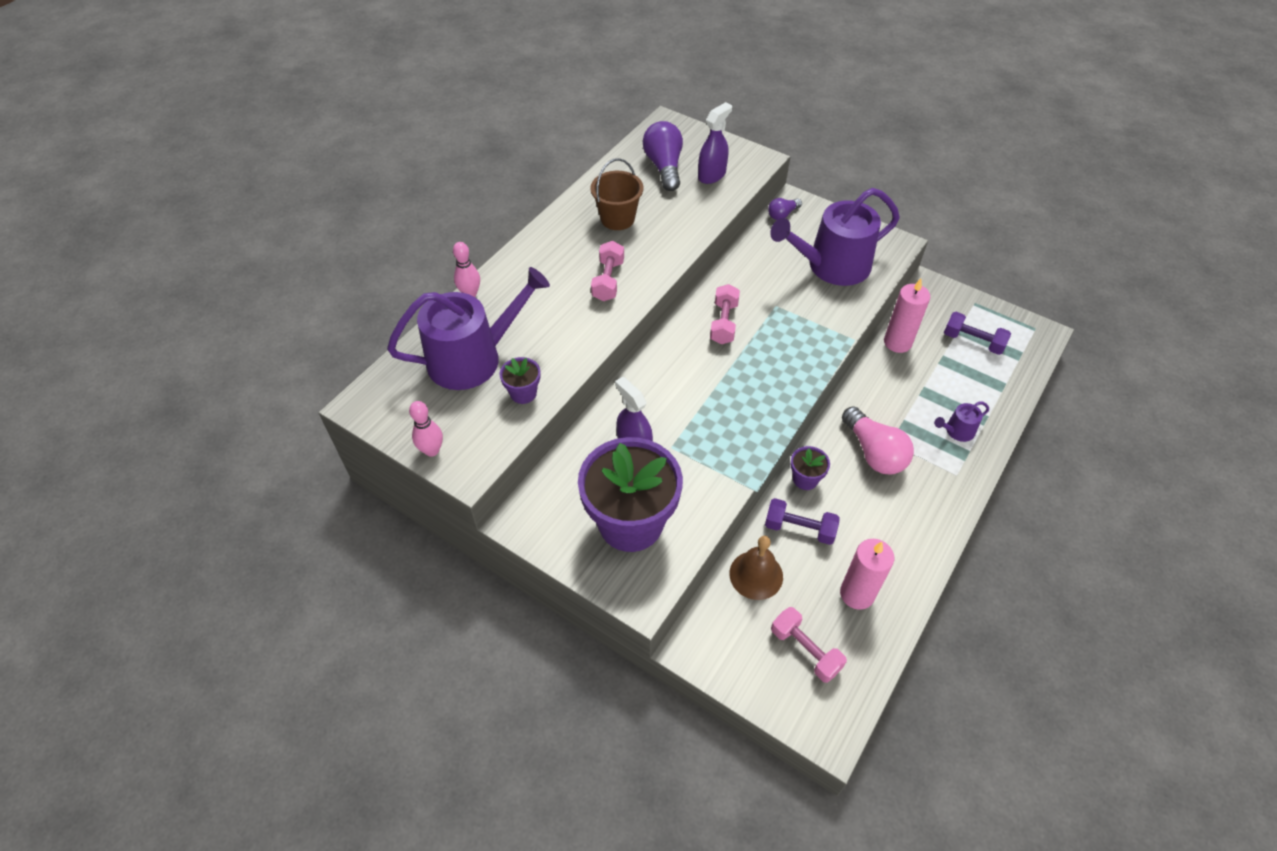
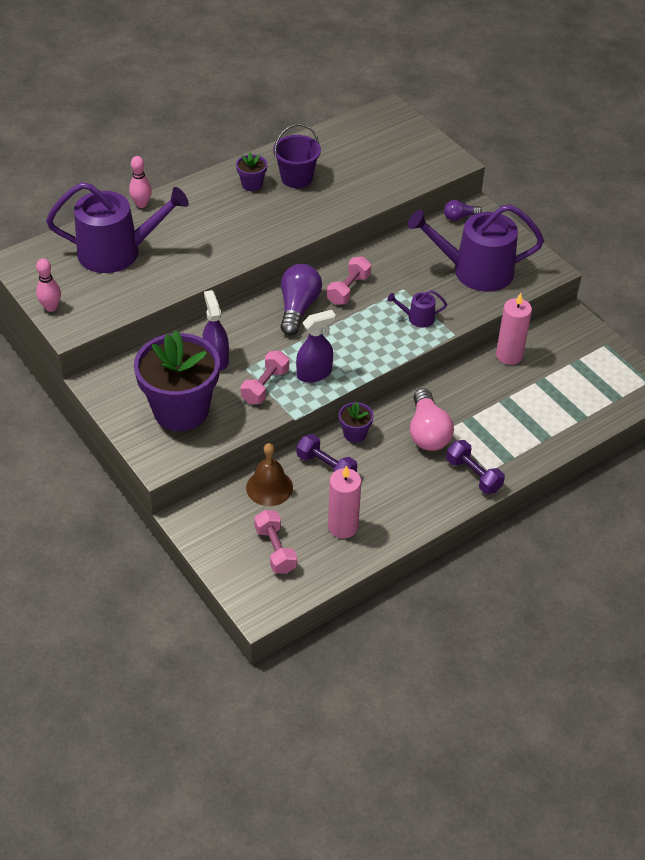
camera: 20 degrees right, 5 degrees down
(523, 393) = (141, 288): purple flower pot -> purple flower pot (252, 184)
(608, 280) = (258, 224): pink dumbbell -> pink dumbbell (265, 386)
(617, 218) = (296, 178): brown bucket -> purple bucket
(664, 167) = (364, 146): purple light bulb -> purple light bulb (298, 308)
(712, 175) = (402, 164): purple spray bottle -> purple spray bottle (314, 373)
(957, 431) = (513, 439): purple watering can -> purple watering can (417, 318)
(973, 341) = (580, 374): purple dumbbell -> purple dumbbell (473, 475)

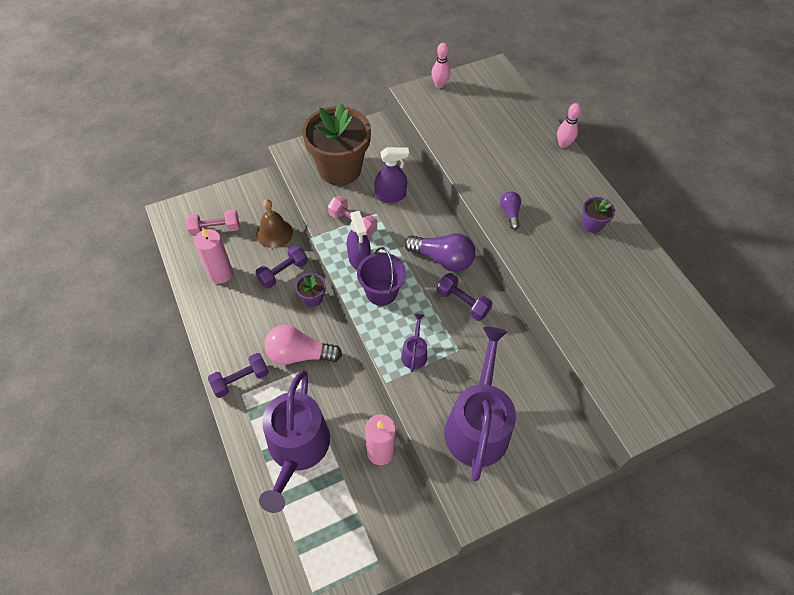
camera: 100 degrees right, 10 degrees up
(117, 252) = (500, 125): purple watering can -> purple watering can (297, 449)
(181, 410) = (340, 169): purple flower pot -> brown flower pot
(296, 178) = (602, 262): purple bucket -> purple bucket (381, 292)
(348, 289) = (462, 302): pink dumbbell -> purple dumbbell
(459, 217) = (570, 431): purple light bulb -> purple light bulb (510, 213)

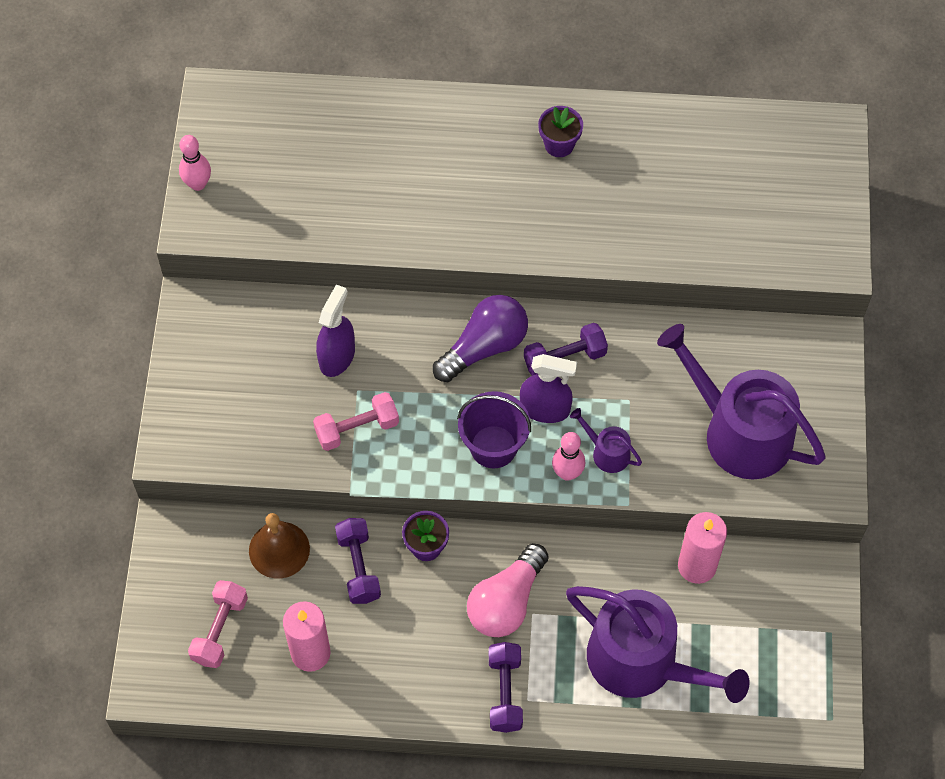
camera: 60 degrees left, 5 degrees up
(340, 169) = (244, 399): brown flower pot -> none
(359, 259) = (423, 448): purple spray bottle -> purple spray bottle (545, 409)
(510, 213) = (486, 225): purple light bulb -> none
(563, 144) = (410, 96): pink bowling pin -> pink bowling pin (567, 473)

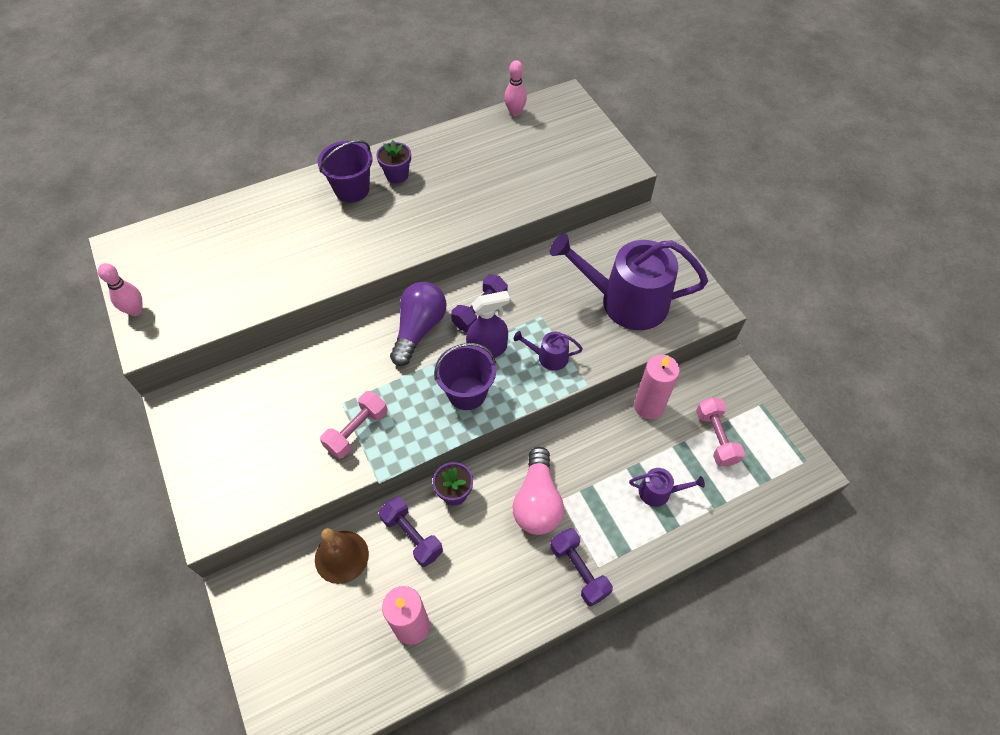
camera: 30 degrees left, 5 degrees down
(220, 630) = (326, 650): pink dumbbell -> pink dumbbell (716, 438)
(337, 356) = (312, 387): purple spray bottle -> none
(497, 140) = (352, 189): none -> purple bucket
(567, 473) = (531, 384): pink bowling pin -> pink bowling pin (515, 112)
(642, 662) = (659, 492): purple watering can -> purple watering can, size x0.43

